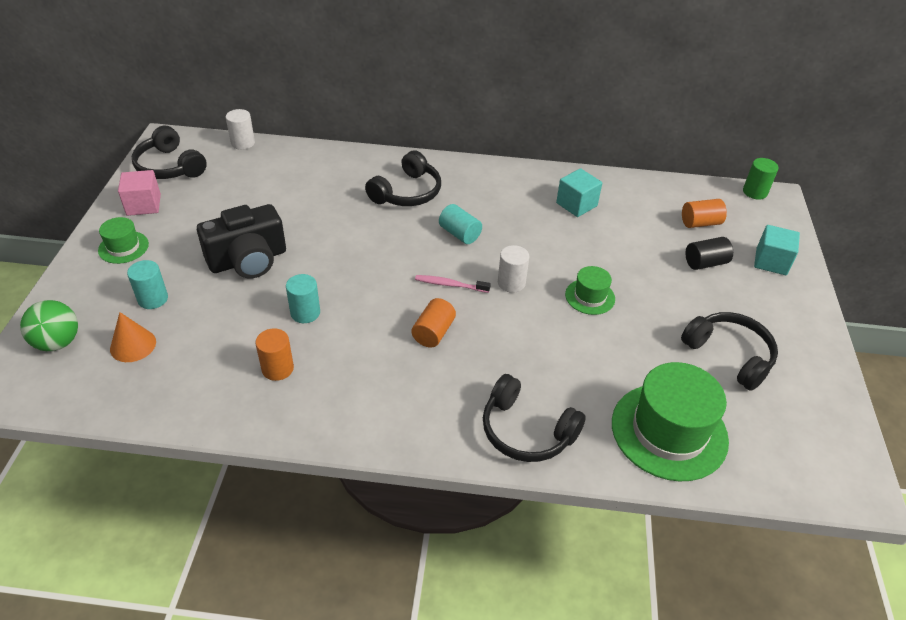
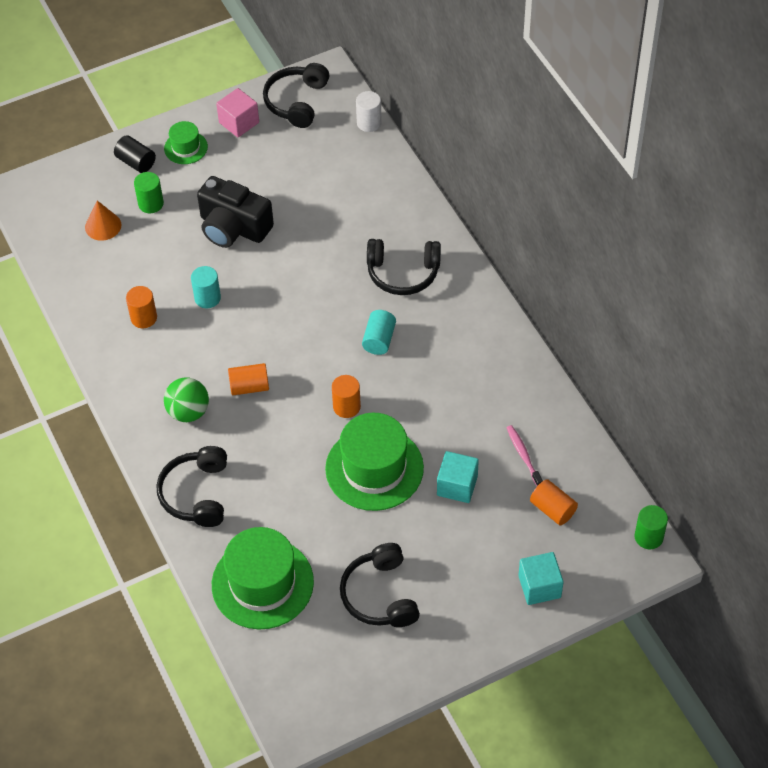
camera: 60 degrees right, 10 degrees up
(58, 342) = (75, 186): green ball -> green ball (188, 412)
(153, 299) = (151, 204): turquoise cylinder -> green cylinder
(450, 285) = (310, 368): pink toothbrush -> pink toothbrush (523, 455)
(511, 283) = (346, 407): white cylinder -> orange cylinder
(576, 204) = (495, 402): turquoise cube -> turquoise cube (457, 485)
(590, 297) = (374, 468): green hat -> green hat, size x1.98
(705, 263) = (493, 535): black cylinder -> black cylinder (136, 162)
(729, 355) = (380, 595): black headphones -> black headphones turned 150 degrees clockwise

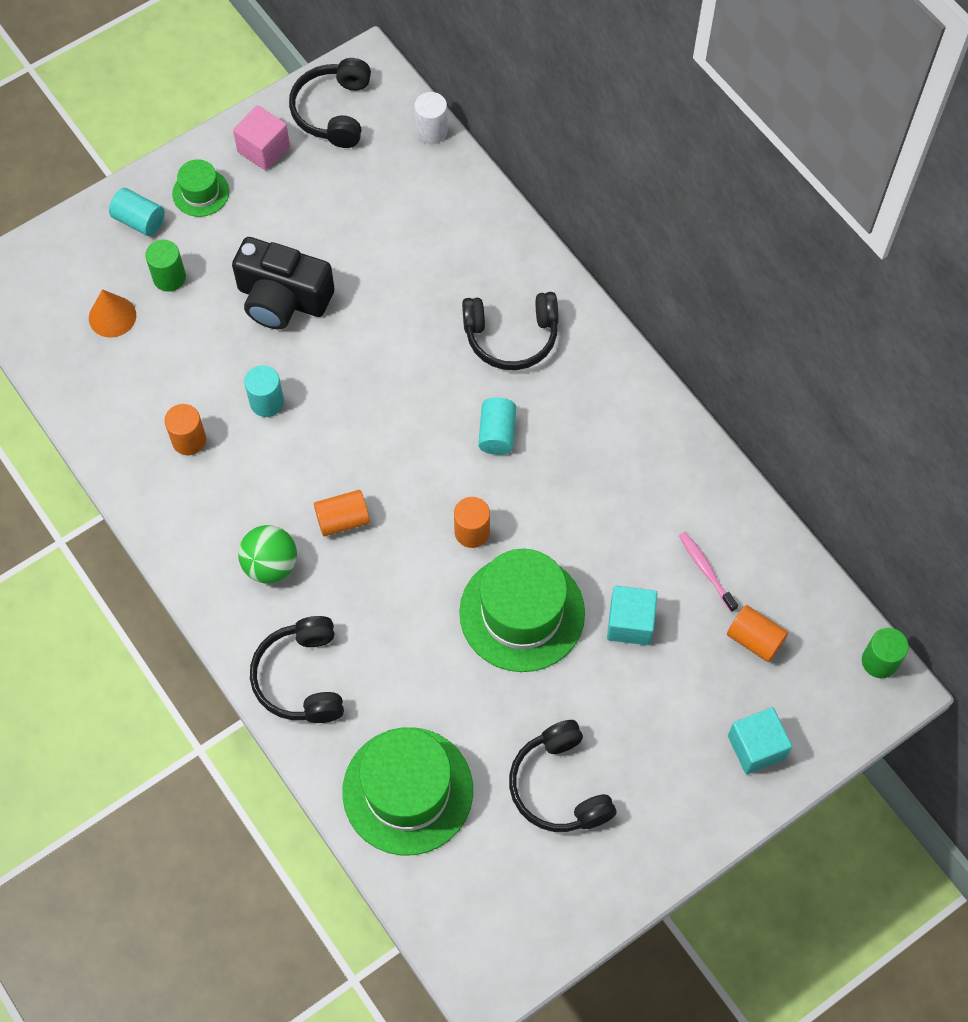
camera: 10 degrees left, 10 degrees up
(136, 162) = (139, 221): black cylinder -> turquoise cylinder

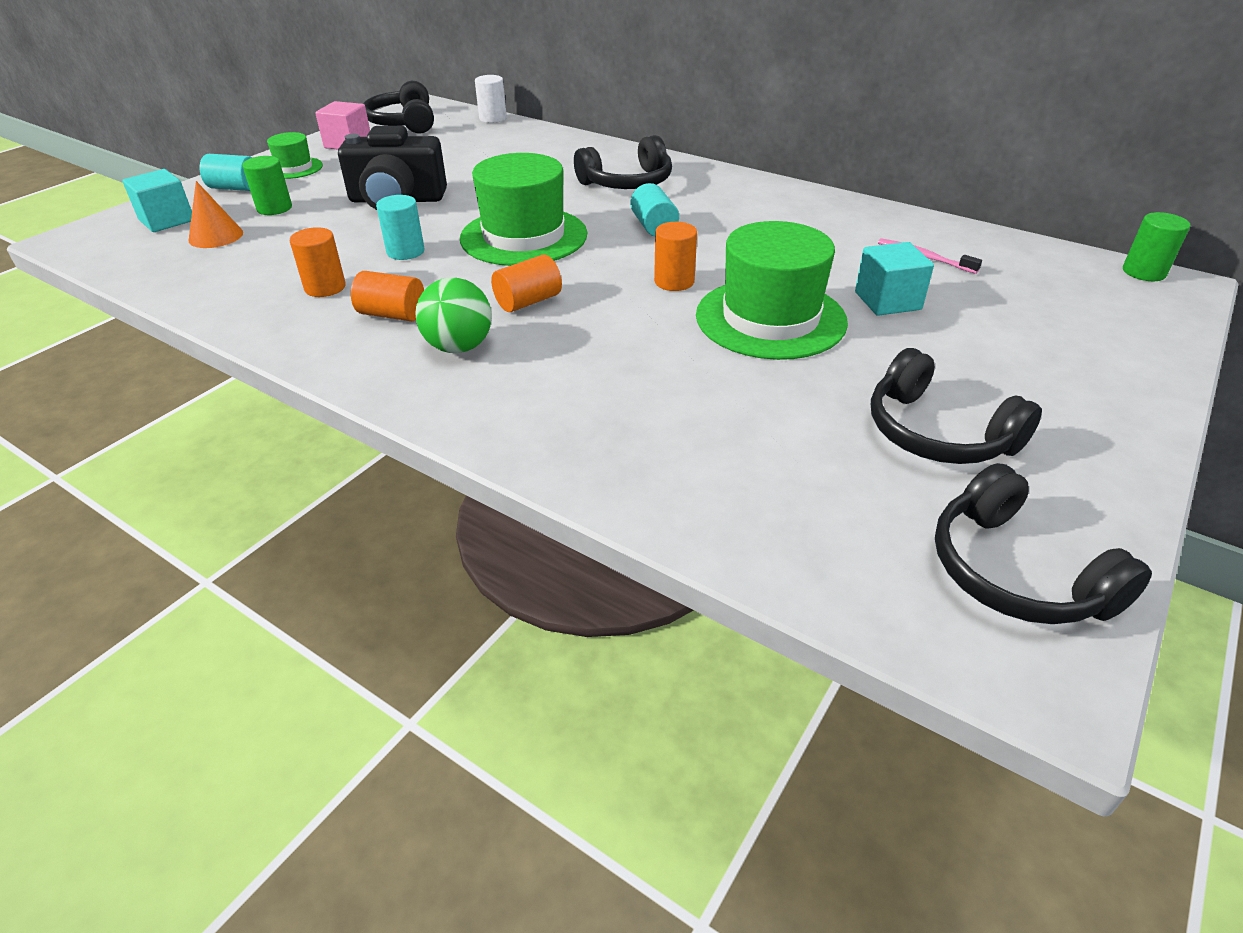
camera: 20 degrees left, 25 degrees down
(301, 678) = (544, 423): black headphones -> black headphones (1015, 572)
(407, 791) = (753, 487): green hat -> green hat (523, 236)
(755, 639) = (1017, 285): orange cylinder -> orange cylinder (392, 314)
(756, 747) = (1109, 349): turquoise cube -> turquoise cube (167, 220)

